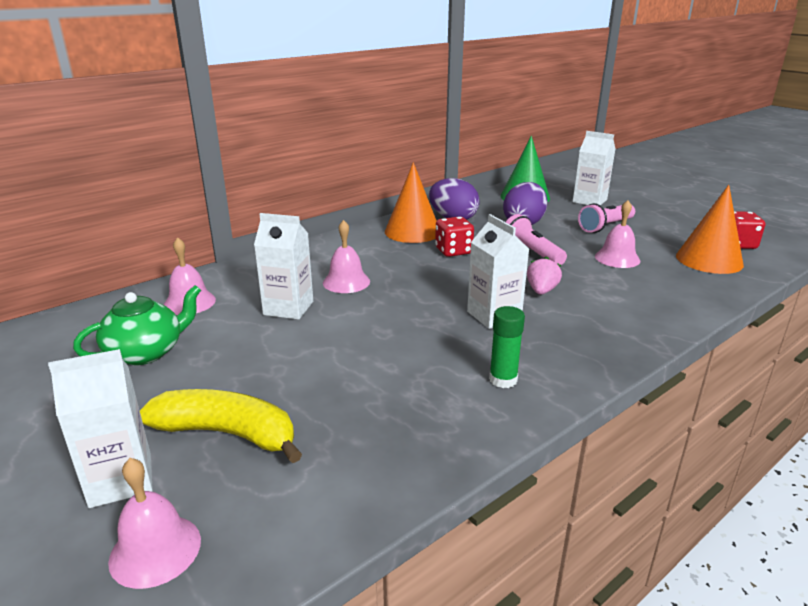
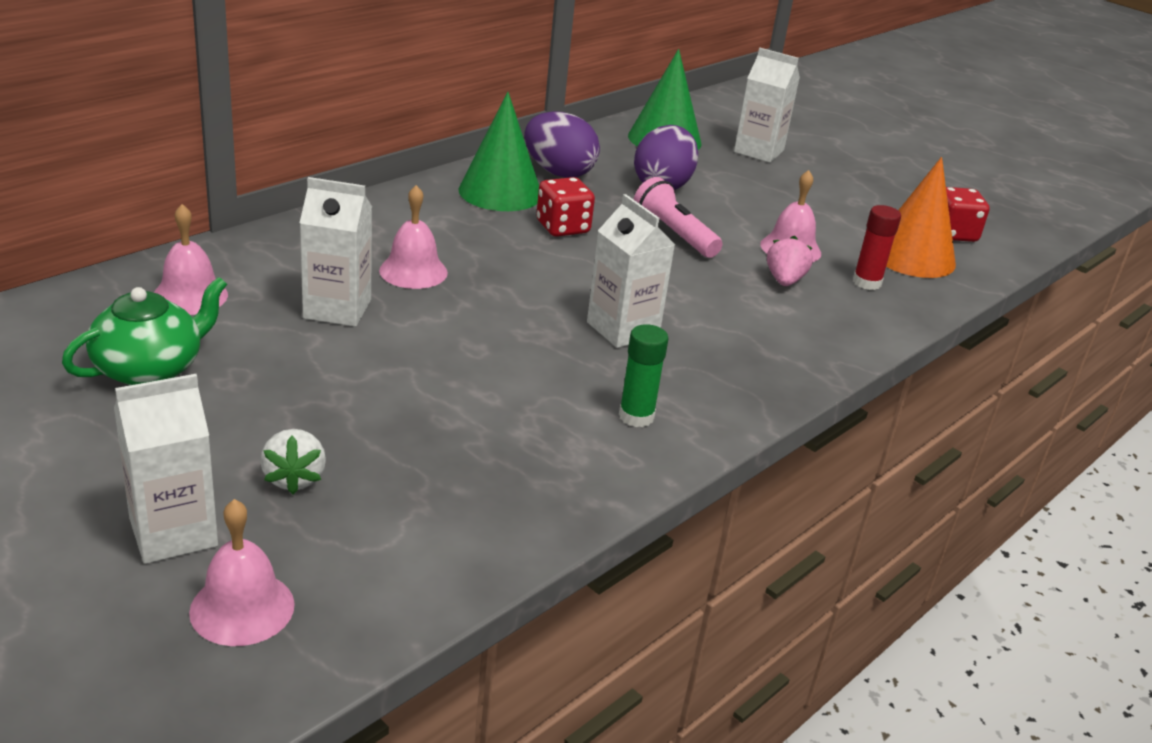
camera: 10 degrees left, 5 degrees up
(228, 433) = (294, 478): yellow banana -> white strawberry
(412, 231) = (500, 192): orange cone -> green cone
(541, 291) = (686, 295): pink strawberry -> pink strawberry (784, 281)
(605, 226) = (778, 196): pink flashlight -> none
(677, 278) = (866, 282): none -> red glue stick

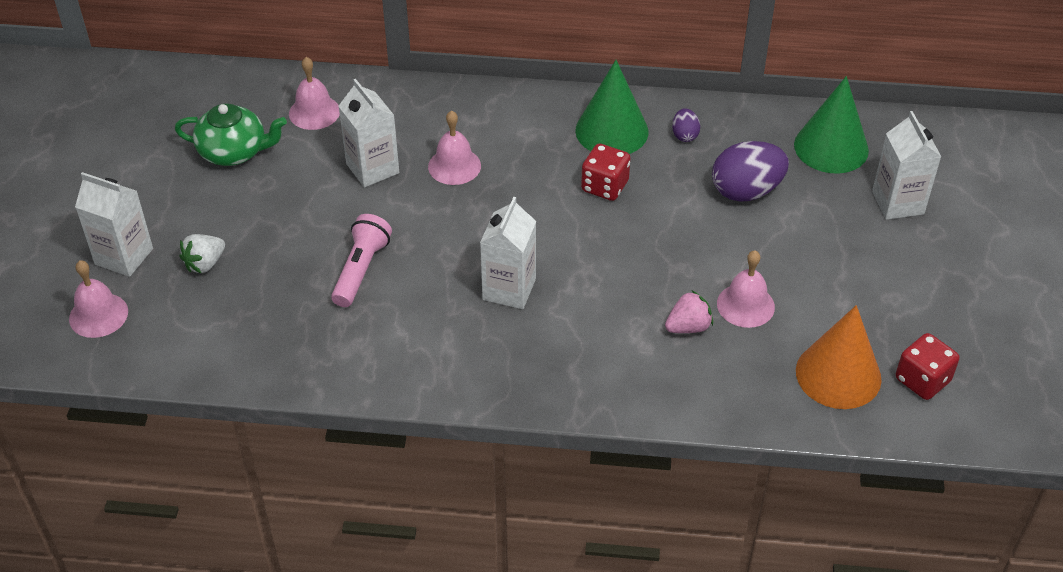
camera: 55 degrees right, 15 degrees up
(558, 172) = (684, 135): purple egg -> purple egg, size x0.50
(636, 416) = (416, 351): green glue stick -> none
(673, 234) = (676, 239): pink flashlight -> pink flashlight (361, 269)
(866, 282) = (751, 370): red glue stick -> none

